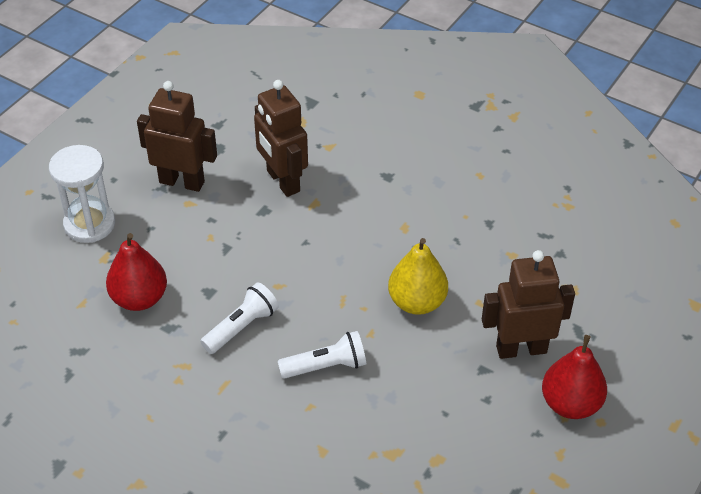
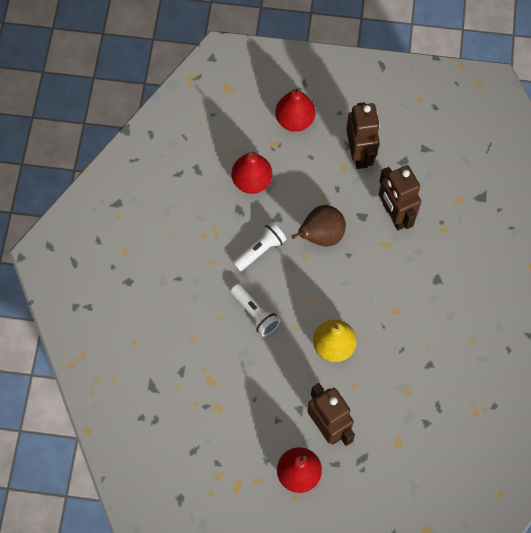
camera: 65 degrees right, 20 degrees up
(89, 224) = (295, 120): white hourglass -> red pear
(241, 327) = (260, 250): white flashlight -> white flashlight turned 60 degrees counterclockwise
(263, 258) = (321, 236): none -> brown pear
(282, 181) = (394, 215): brown robot -> brown robot turned 60 degrees counterclockwise

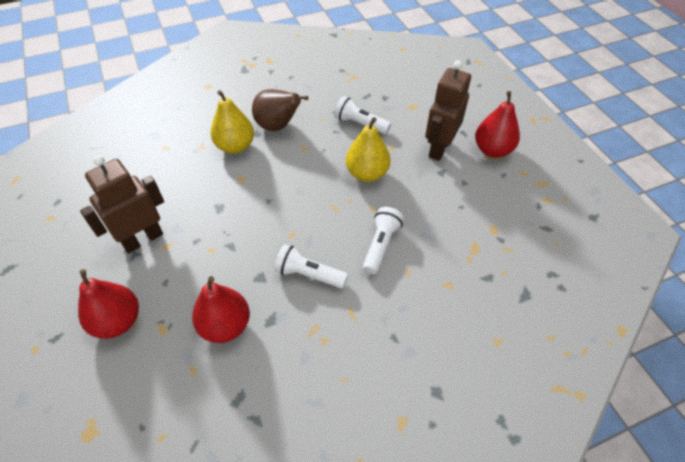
camera: 120 degrees left, 15 degrees down
(321, 236) = (260, 230): brown pear -> brown pear (278, 126)
(394, 215) = (205, 184): brown robot -> none
(399, 376) = (360, 124): none -> white flashlight
(428, 256) = (235, 146): none -> yellow pear

